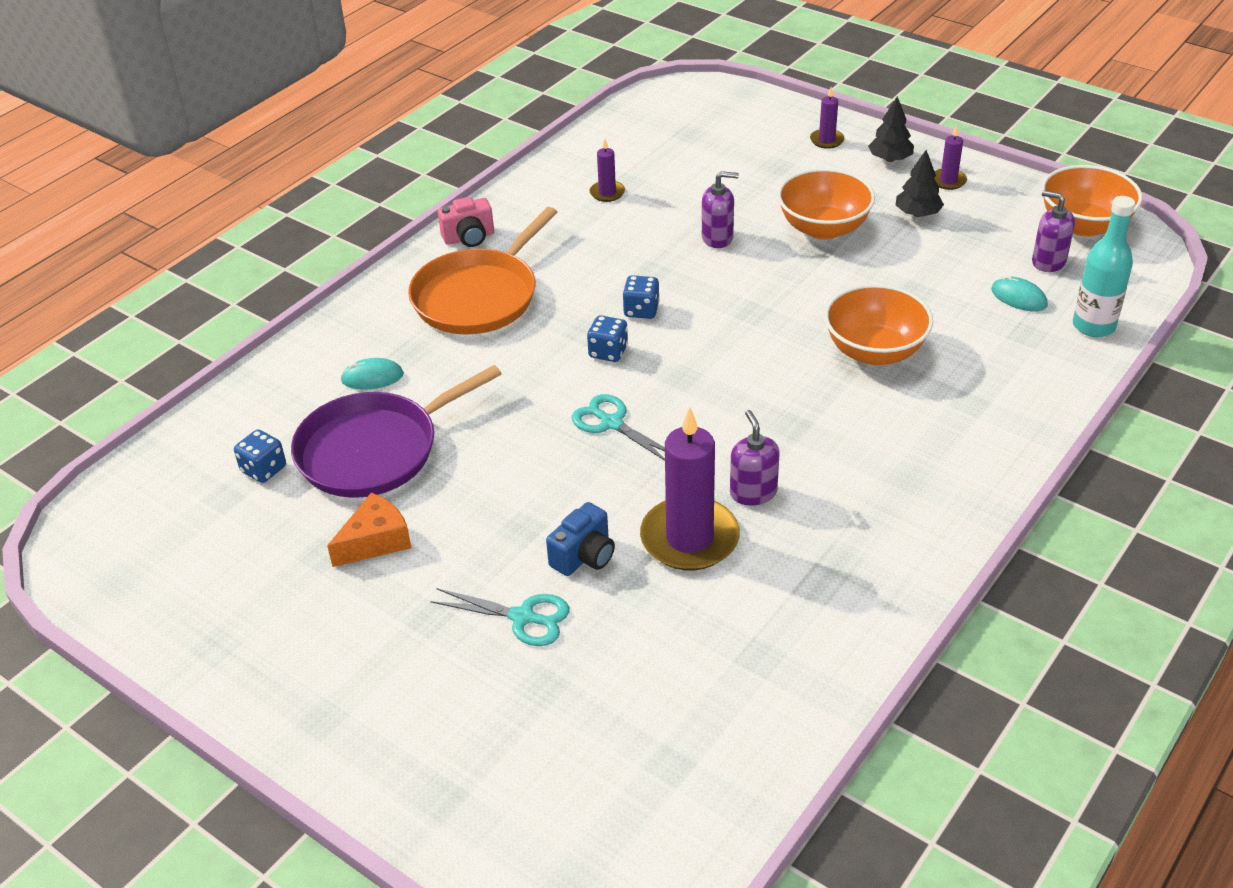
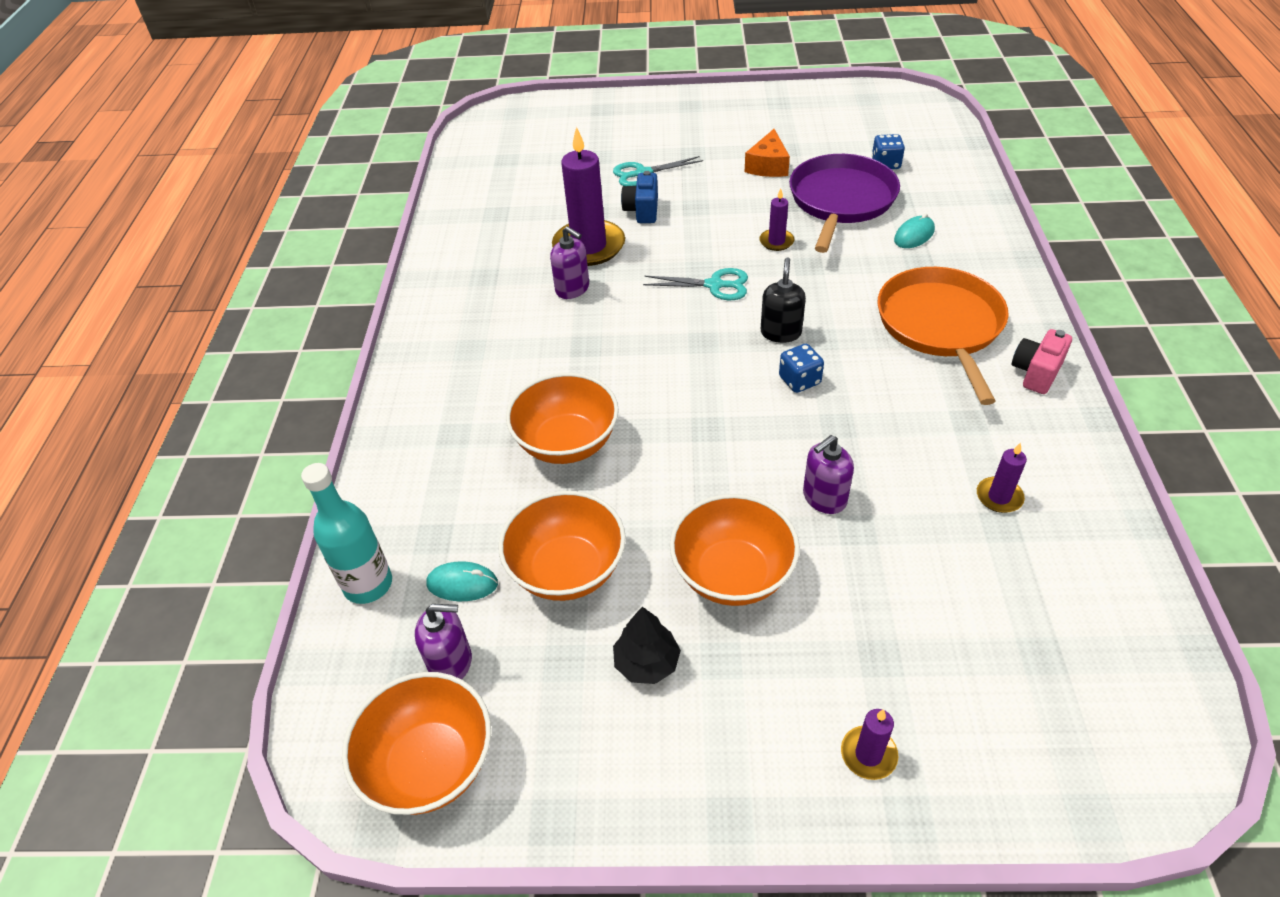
camera: 145 degrees right, 5 degrees up
(608, 352) = (781, 332): blue dice -> black soap dispenser
(890, 159) = (755, 762): black tree -> none
(935, 274) = (567, 570): none -> orange bowl
(948, 181) = (649, 758): purple candle -> purple candle (776, 241)

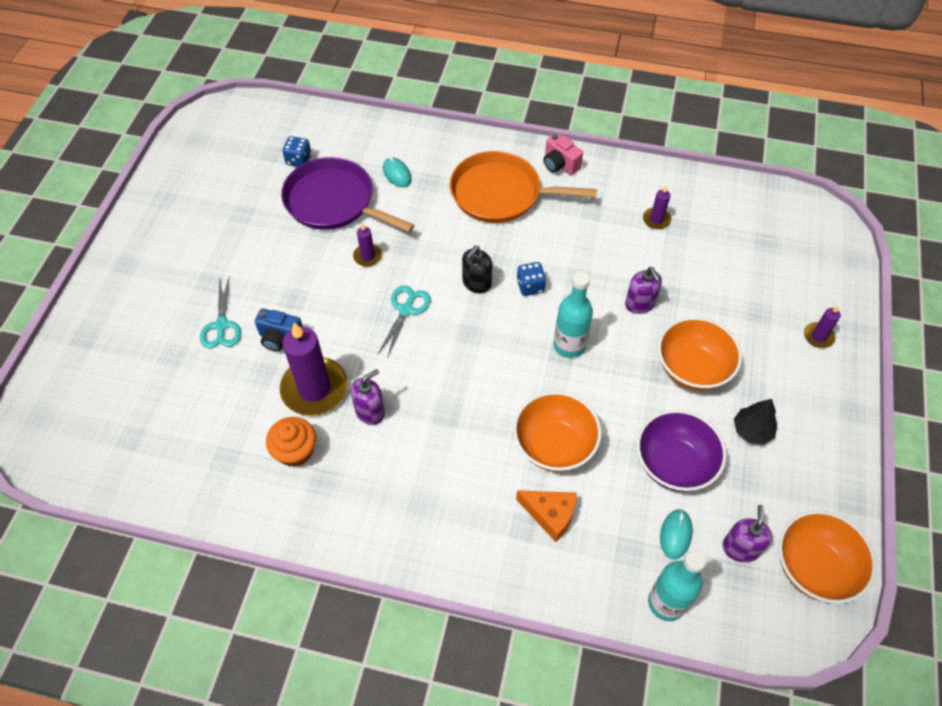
camera: 80 degrees left, 10 degrees up
(514, 252) = (295, 451): none -> orange cupcake
(567, 570) = (674, 464): orange bowl -> purple bowl
(721, 433) = (569, 345): none -> turquoise bottle
(768, 166) = (259, 233): orange cheese -> orange cheese (550, 515)
(781, 332) = (476, 283): black soap dispenser -> black soap dispenser turned 75 degrees counterclockwise

